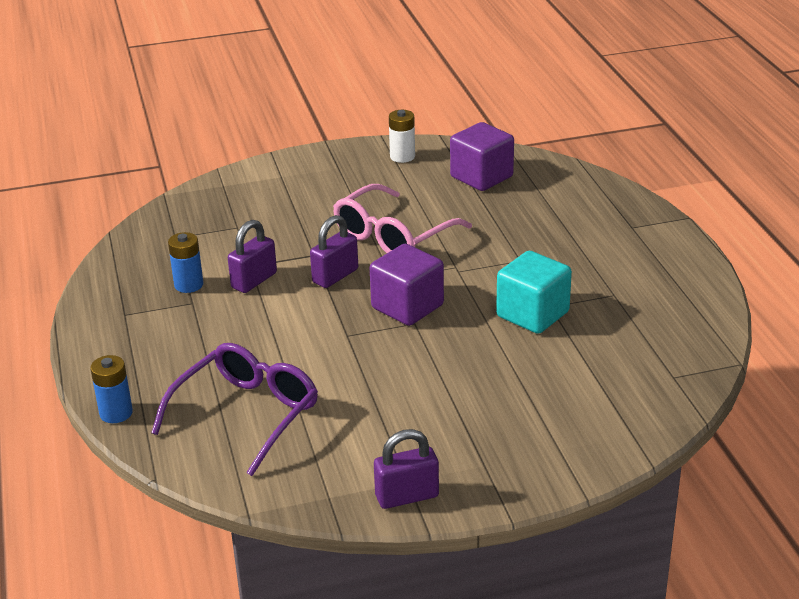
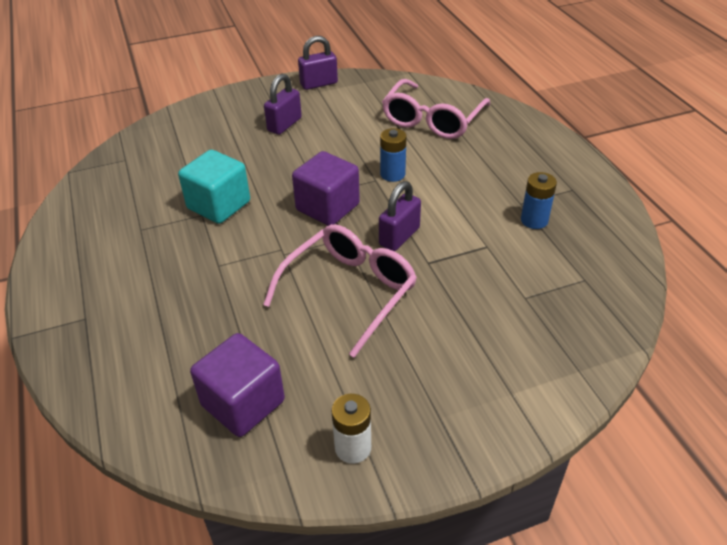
camera: 175 degrees right, 10 degrees up
(116, 413) = (523, 117): blue battery -> blue battery (392, 174)
(247, 414) = (432, 120): purple glasses -> pink glasses
(254, 280) = (475, 228): purple padlock -> purple padlock (284, 124)

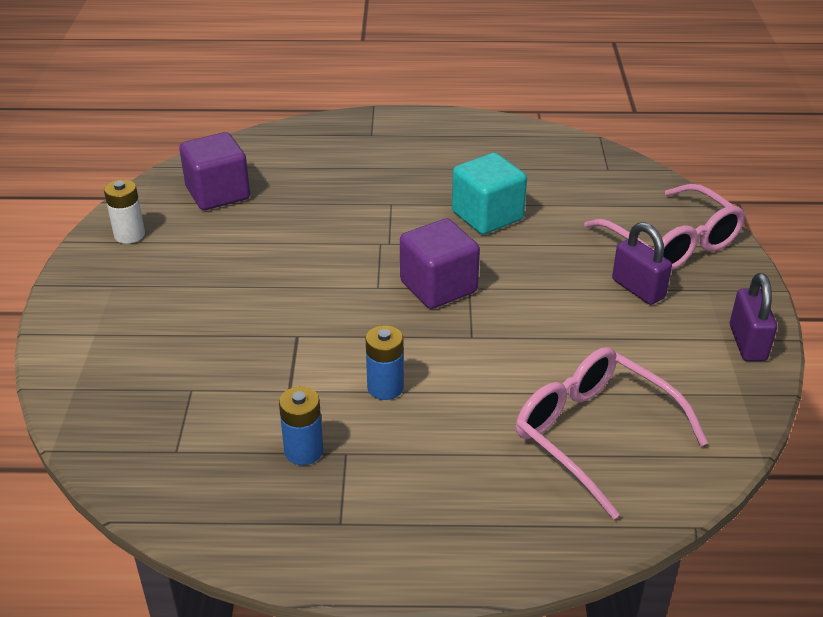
camera: 110 degrees right, 5 degrees down
(349, 291) = (296, 272): pink glasses -> pink glasses (672, 243)
(392, 174) = (475, 354): blue battery -> blue battery (385, 387)
(399, 237) = (352, 326): purple padlock -> none

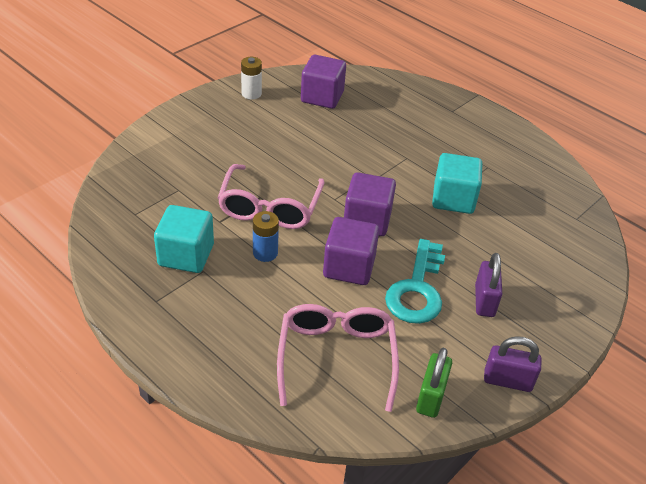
camera: 40 degrees right, 5 degrees up
(303, 451) = (186, 255): blue battery -> turquoise cube
(485, 342) = (349, 267): none -> purple cube
(572, 319) = (417, 289): none -> turquoise key
(672, 243) = (550, 290): pink glasses -> pink glasses (270, 207)
(715, 404) = (431, 397): none -> green padlock
(747, 343) = (507, 380): purple padlock -> purple padlock turned 60 degrees clockwise

